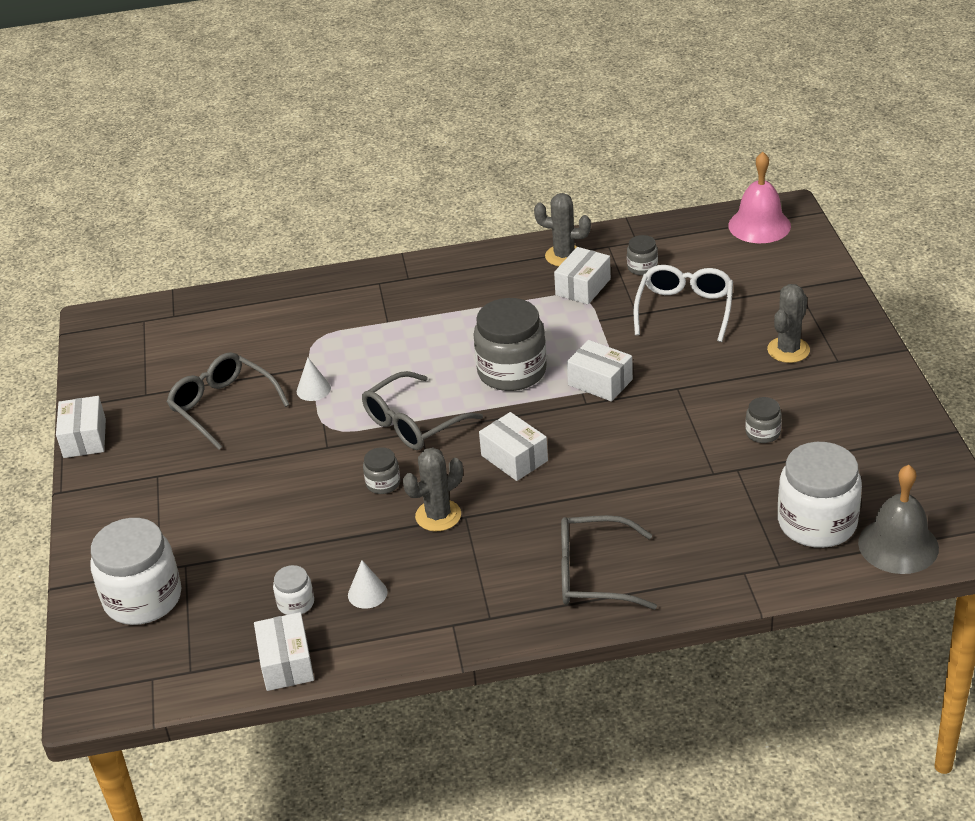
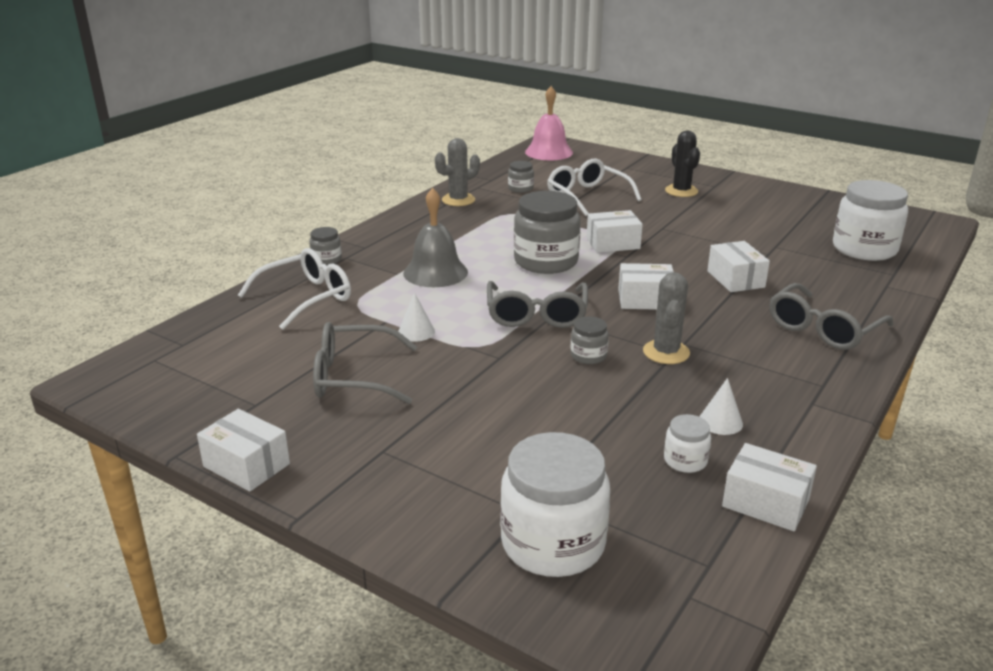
camera: 50 degrees left, 10 degrees down
(294, 313) = (305, 298): none -> white glasses
(583, 287) = (502, 208): white box -> white box (735, 279)
(762, 433) = (750, 227): grey jar -> grey jar (326, 259)
(788, 350) = (681, 191): grey cactus -> black cactus
(898, 545) = (916, 240): grey bell -> grey bell (435, 272)

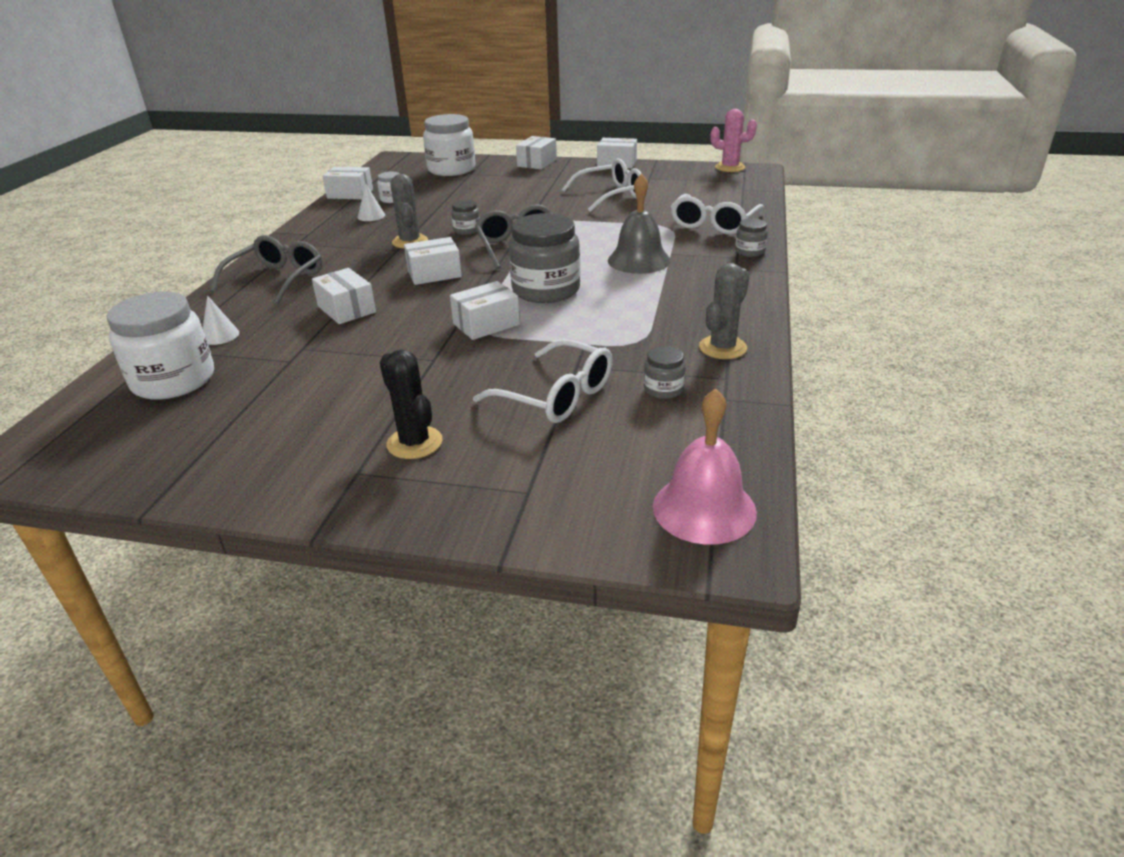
camera: 160 degrees right, 5 degrees up
(112, 397) = (730, 167): none -> pink cactus
(355, 377) = (610, 196): grey glasses -> white glasses
(375, 515) = (537, 163): none -> white box
(416, 332) = (601, 221): white cone -> white cone (220, 335)

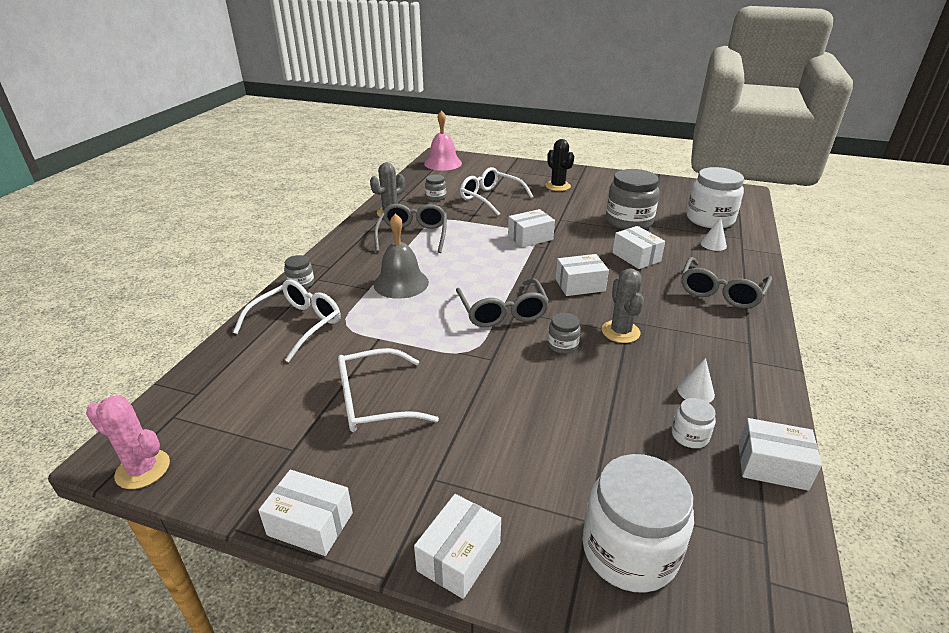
camera: 175 degrees left, 0 degrees up
(546, 290) = (486, 260): grey jar -> grey jar (629, 221)
(660, 313) = (413, 236): none -> grey glasses

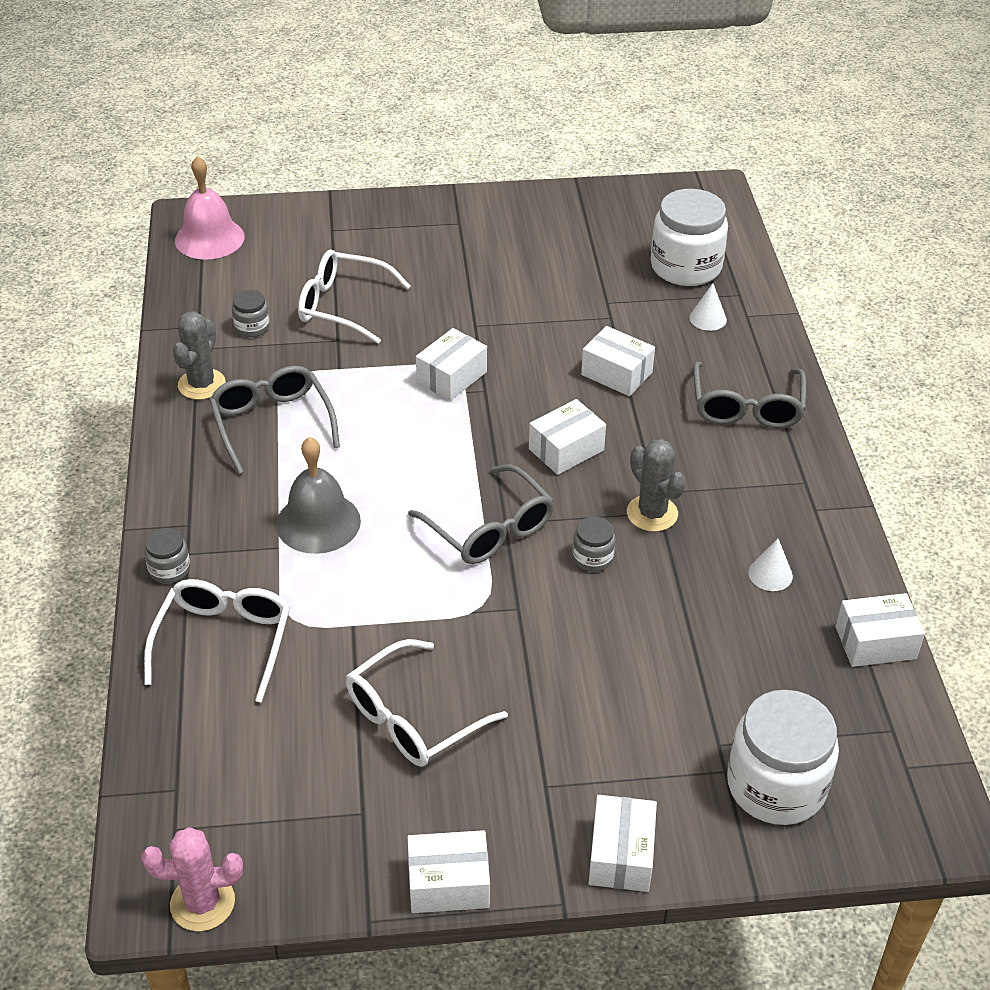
camera: 25 degrees left, 10 degrees up
(558, 186) = (434, 249): black cactus -> none
(629, 221) = (576, 302): grey jar -> none
(689, 436) = (784, 635): white jar -> none

